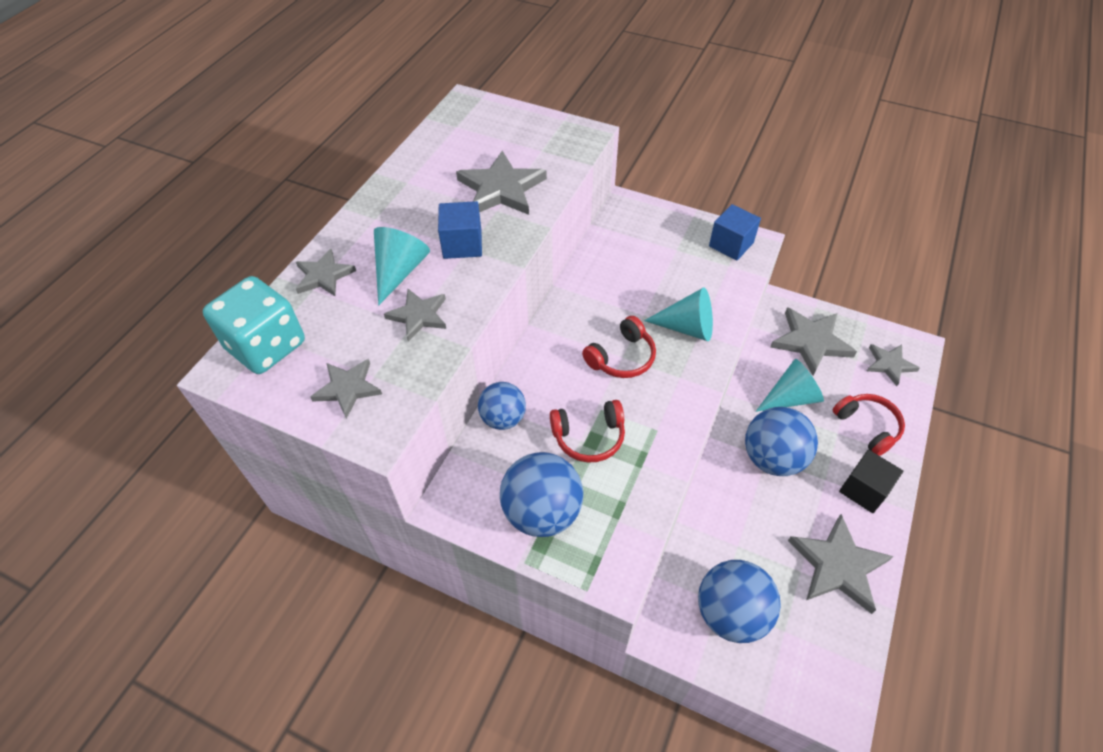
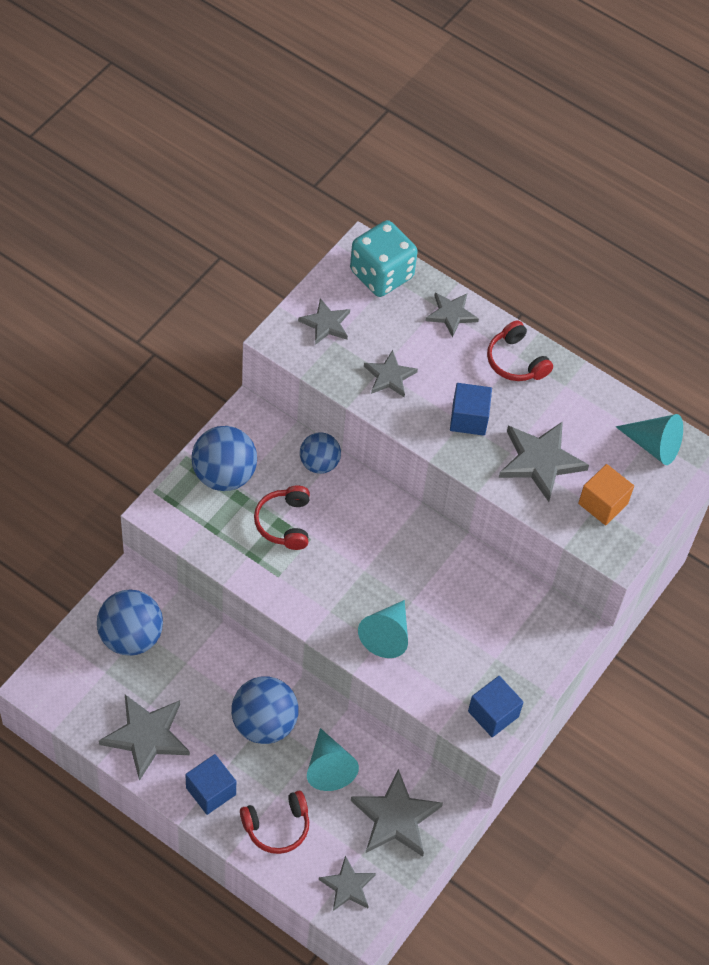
camera: 95 degrees right, 5 degrees up
(400, 271) = (445, 368): turquoise cone -> turquoise cone (654, 446)
(536, 146) = (603, 503): none -> orange cube
(622, 357) = (363, 569): red headphones -> red headphones (516, 361)
(864, 490) = (211, 791): black cube -> blue cube

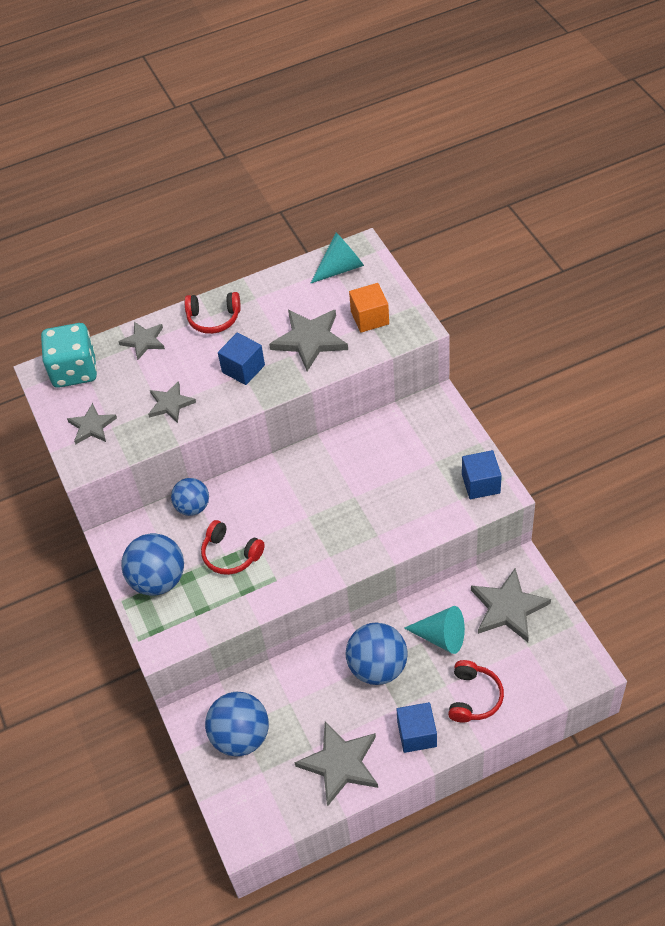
camera: 50 degrees left, 5 degrees down
(348, 886) = (550, 667): grey star -> none
(386, 635) = (374, 525): turquoise cone -> none

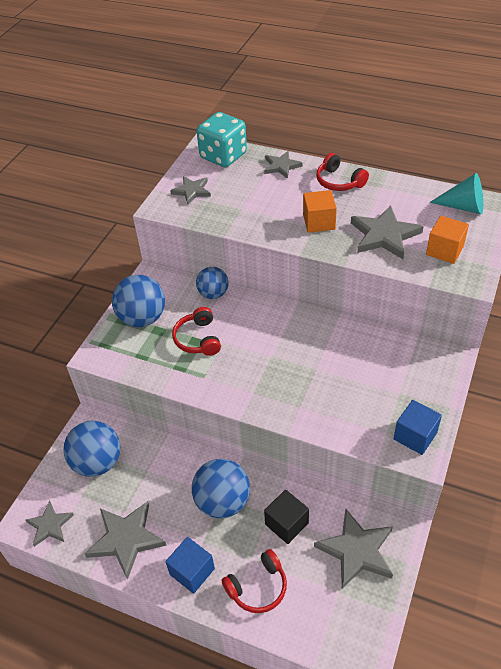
camera: 45 degrees right, 5 degrees down
(170, 404) = (249, 210): grey star -> grey star (50, 525)
(243, 369) = (319, 222): blue cube -> orange cube
(441, 637) = (286, 524): turquoise cone -> black cube

